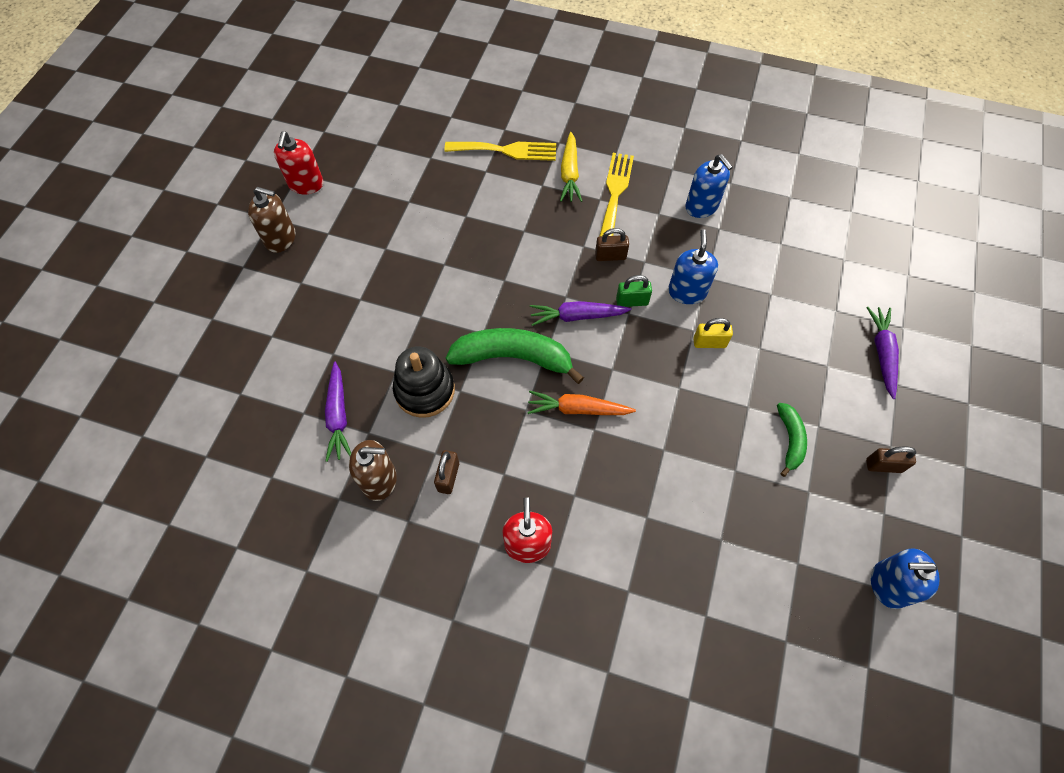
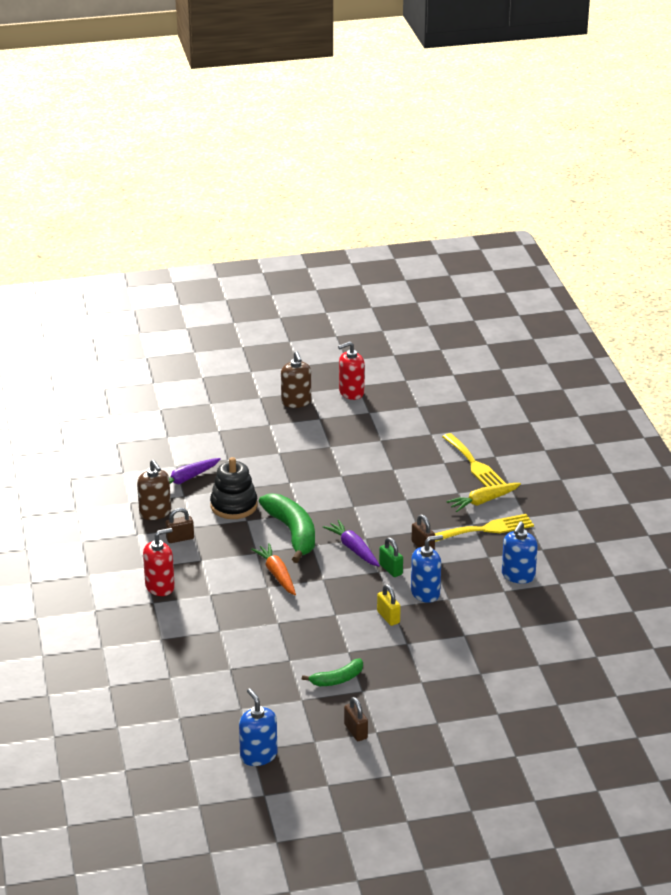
camera: 60 degrees right, 30 degrees down
(882, 353) = (460, 707): purple carrot -> none

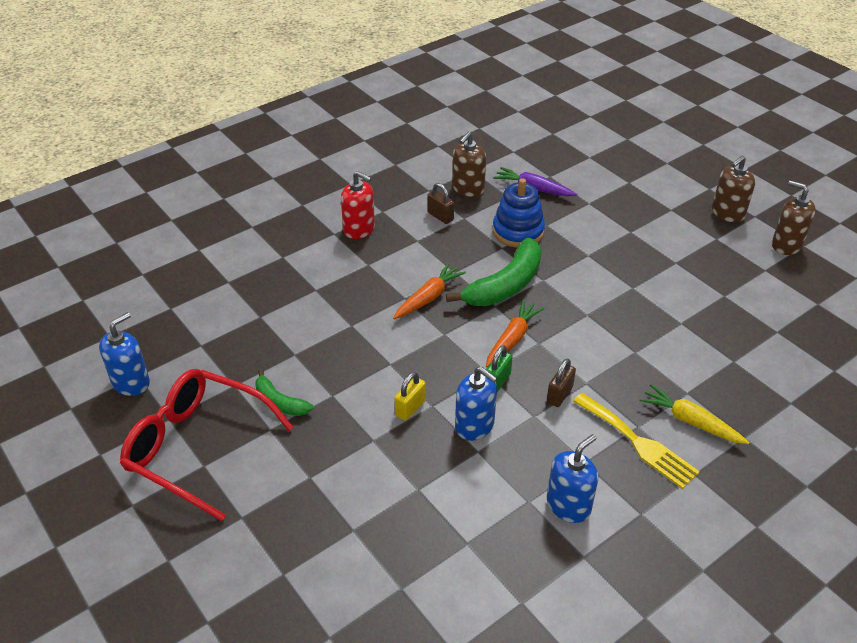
camera: 65 degrees right, 10 degrees up
(234, 505) = (518, 231): black stacking toy -> blue stacking toy
(351, 392) = (786, 245): red soap dispenser -> brown soap dispenser
(353, 549) = (512, 339): purple carrot -> orange carrot
(355, 731) = (197, 447): brown padlock -> red glasses
(474, 464) = (756, 388): yellow fork -> none
(518, 575) = (568, 505): blue soap dispenser -> blue soap dispenser turned 135 degrees clockwise

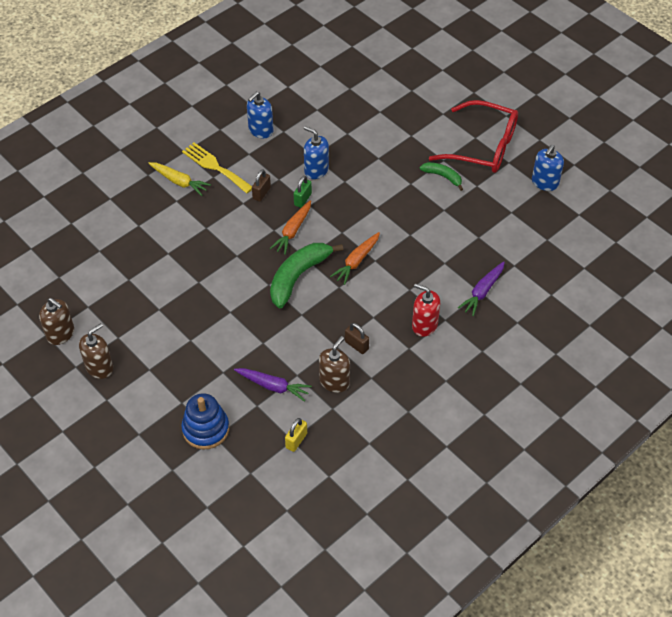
camera: 175 degrees right, 10 degrees up
(279, 256) = (482, 292): none -> purple carrot
(410, 408) = (358, 178): yellow padlock -> yellow padlock (296, 440)
(518, 231) = (288, 332): blue stacking toy -> blue stacking toy (206, 429)

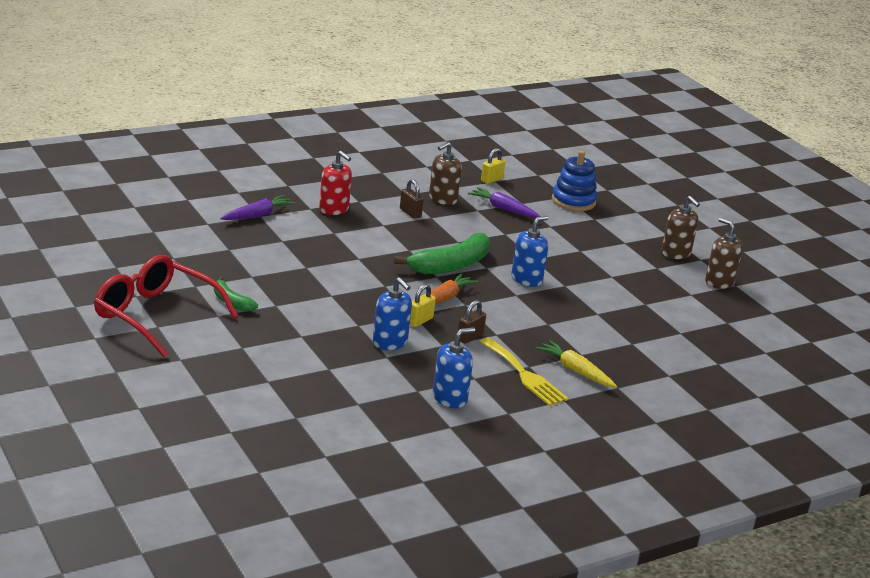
camera: 170 degrees left, 25 degrees down
(99, 367) = (676, 253): brown soap dispenser -> brown soap dispenser turned 90 degrees counterclockwise
(302, 199) = (420, 321): green padlock -> yellow padlock
(356, 261) = (380, 262): orange carrot -> none
(544, 182) = (110, 270): blue soap dispenser -> blue soap dispenser (526, 279)

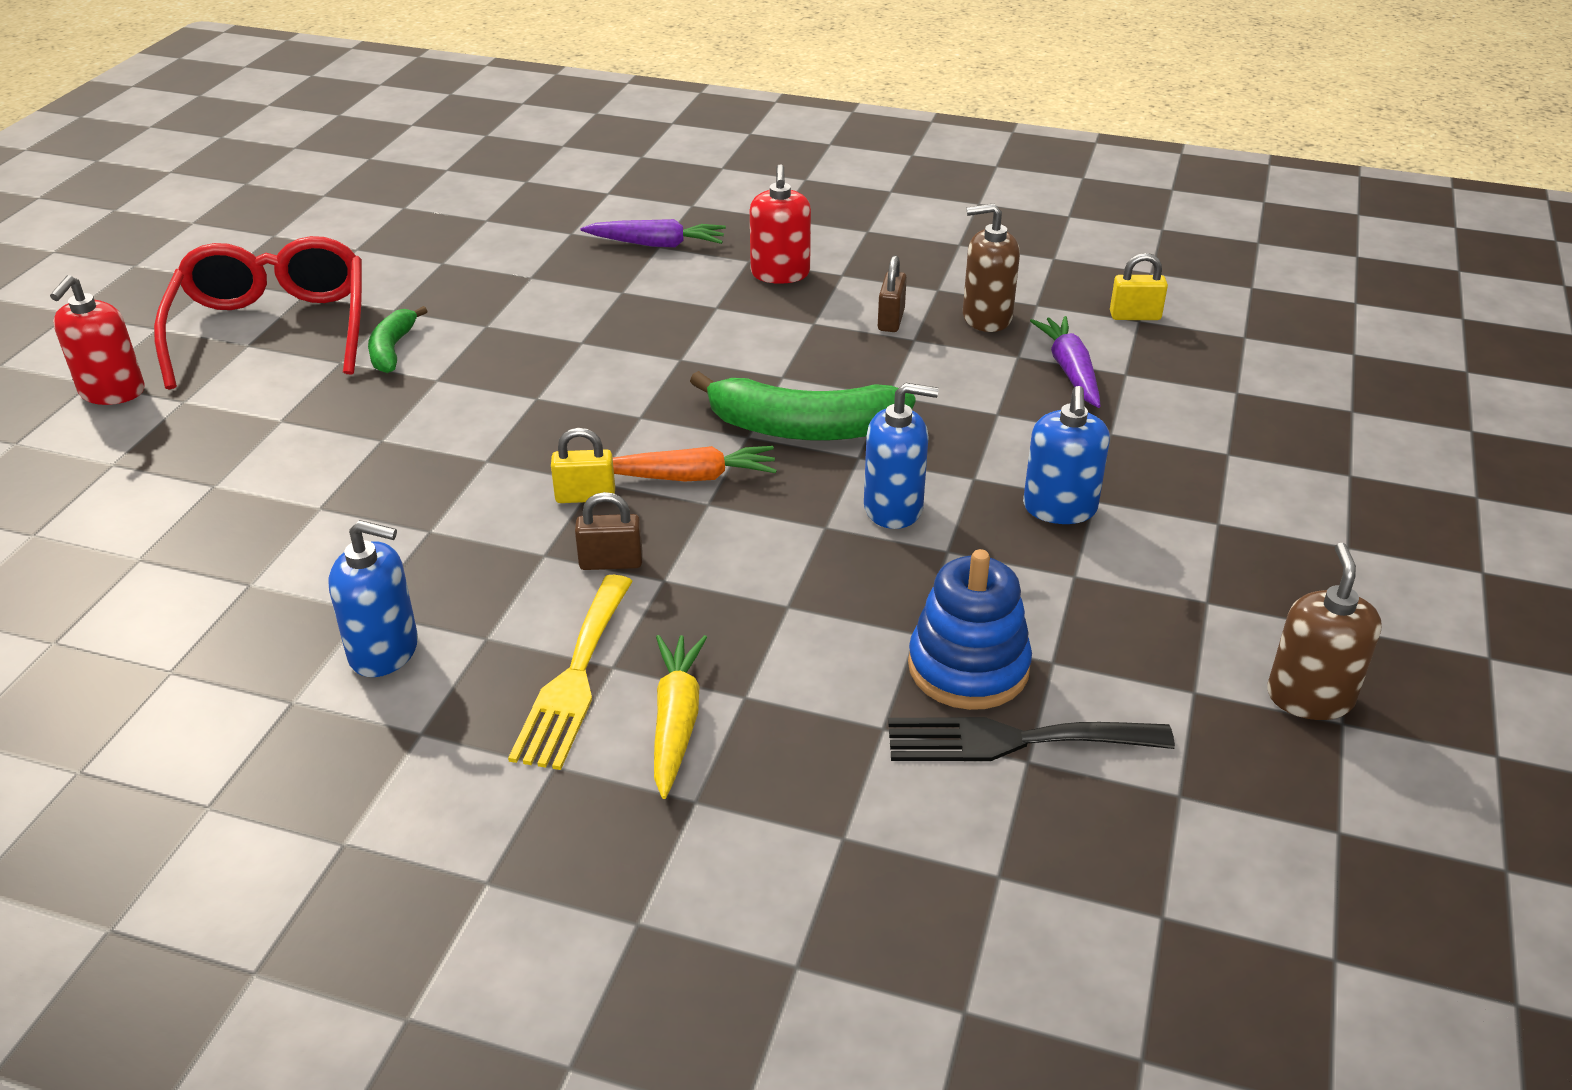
camera: 50 degrees right, 10 degrees up
(137, 370) = (112, 392): none -> red soap dispenser
(390, 342) = (477, 509): blue soap dispenser -> blue soap dispenser (1059, 508)
(573, 201) = (1238, 406): blue stacking toy -> blue stacking toy (968, 667)
(669, 329) = (1016, 740): none -> black fork
(676, 253) = (1302, 592): brown soap dispenser -> none

